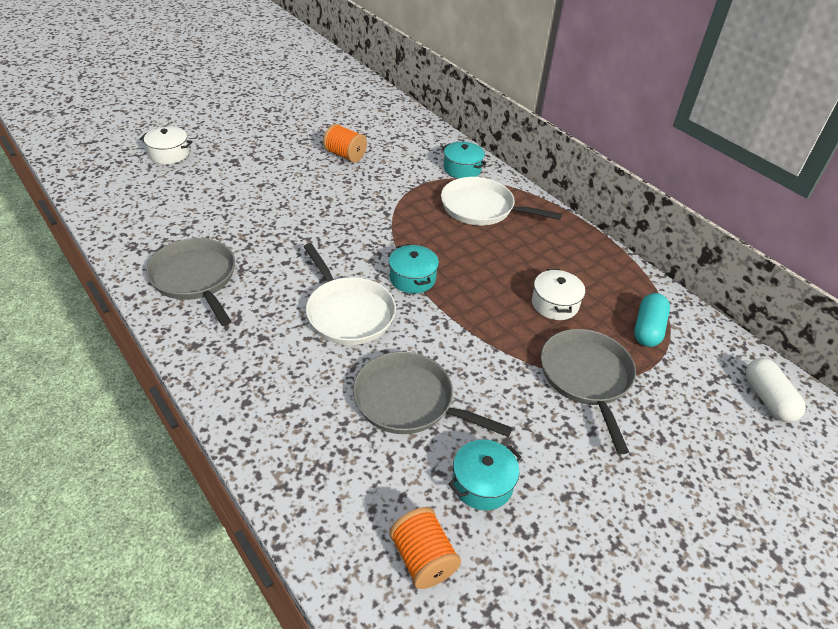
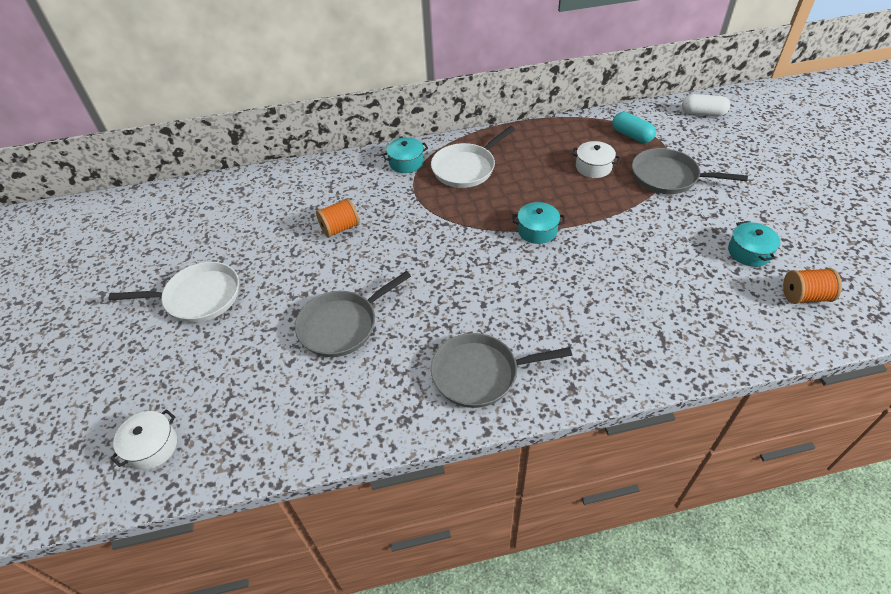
camera: 60 degrees left, 5 degrees up
(169, 154) = (247, 366): white pot -> white pot (152, 447)
(348, 313) = (565, 278): white pan -> white pan (199, 297)
(408, 401) = (669, 268): grey pan -> grey pan (342, 325)

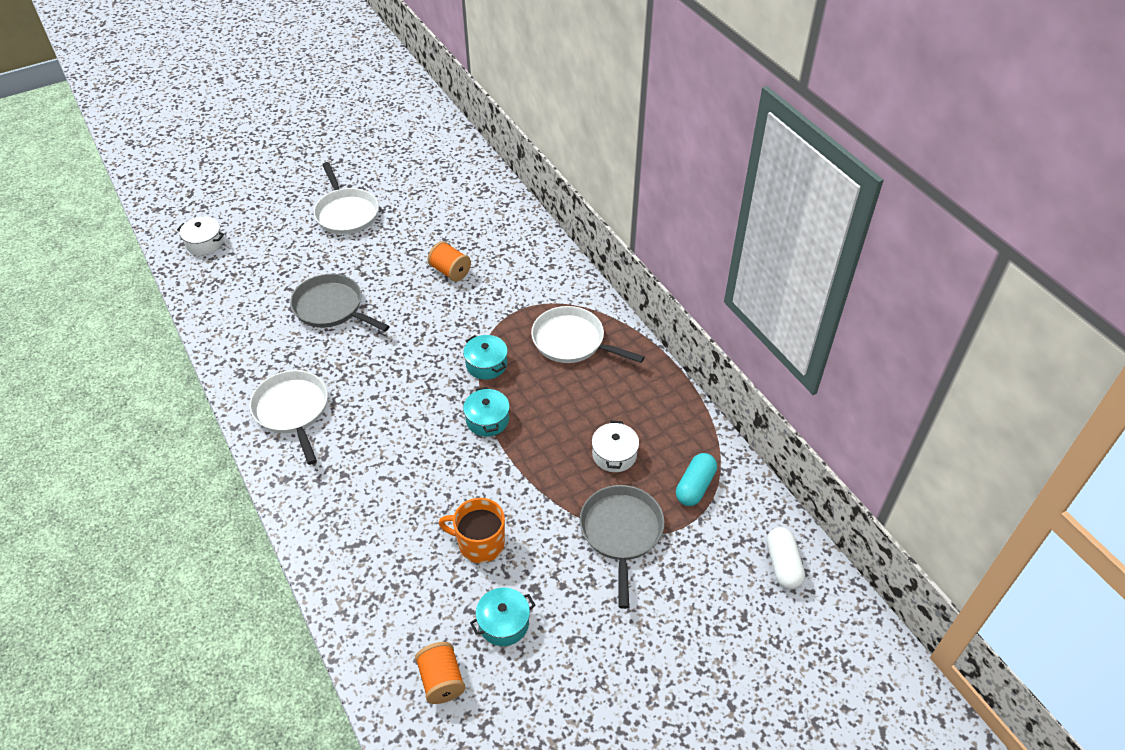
camera: 70 degrees right, 0 degrees up
(406, 162) = (564, 292): turquoise pot -> turquoise pot (486, 364)
(479, 374) = (292, 410): grey pan -> white pan
(670, 254) = (480, 543): none -> orange mug

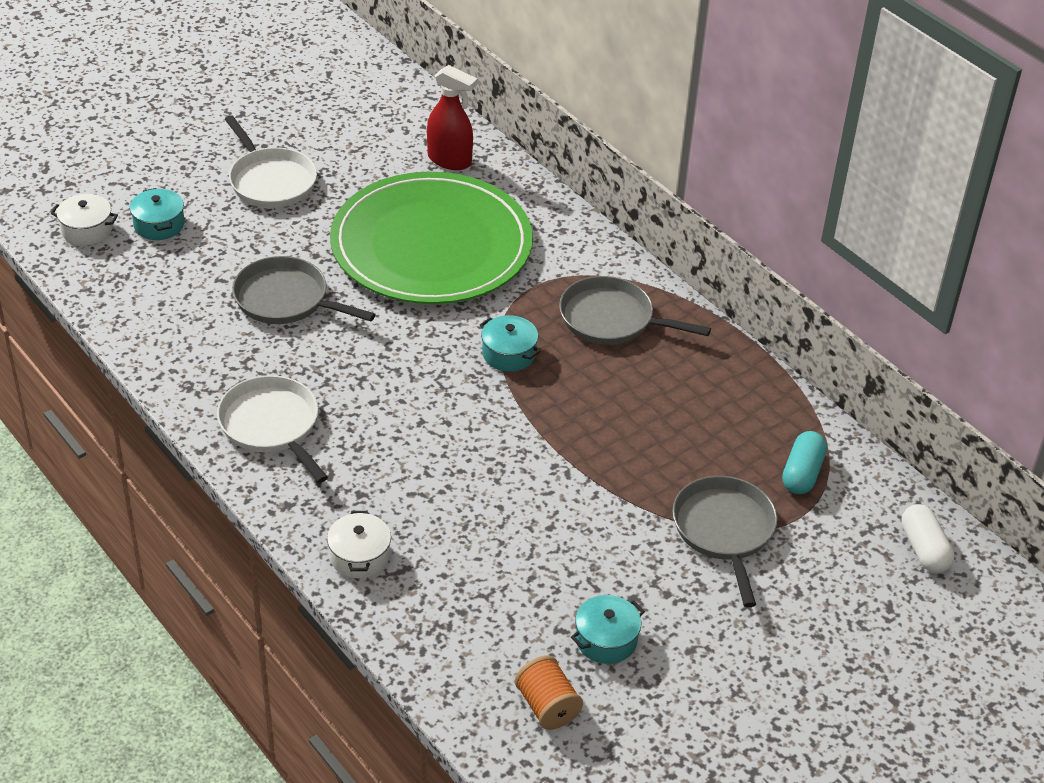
camera: 10 degrees left, 5 degrees down
(450, 271) = (431, 245): orange spool -> green plate
(480, 543) = (554, 557): orange mug -> none
(481, 205) = (450, 160): none -> red spray bottle
(487, 420) = (527, 418): turquoise pot -> turquoise pot (159, 225)
(572, 341) = (611, 319): white pan -> grey pan
(614, 454) = (695, 445): white pot -> white pot (359, 556)

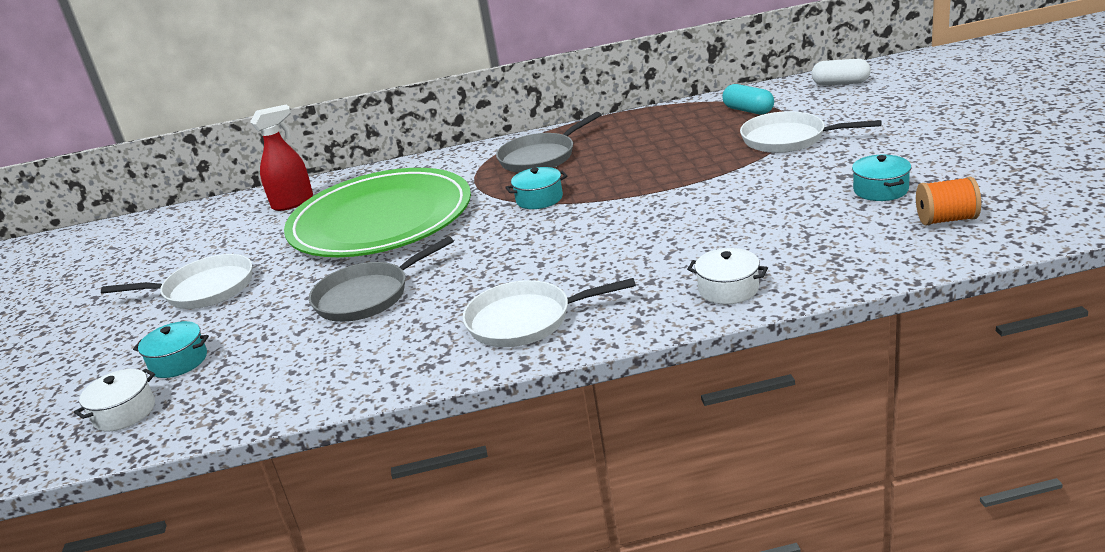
camera: 55 degrees left, 15 degrees down
(724, 530) = (788, 139): grey pan -> white pan

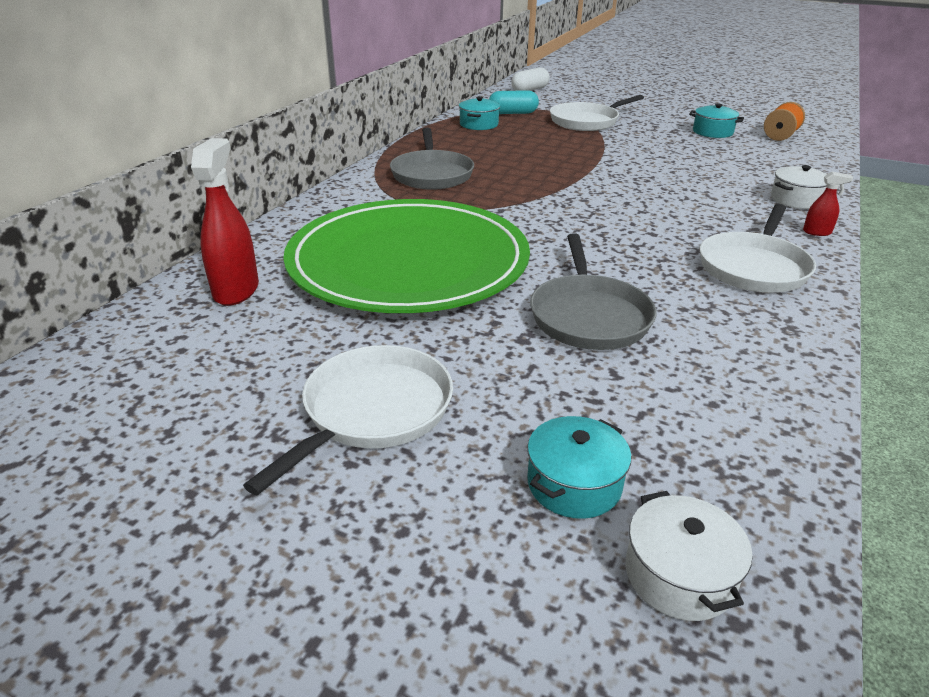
camera: 60 degrees left, 5 degrees up
(539, 199) = (519, 198): turquoise pot -> turquoise pot (479, 124)
(650, 322) = (817, 232): none -> red spray bottle

